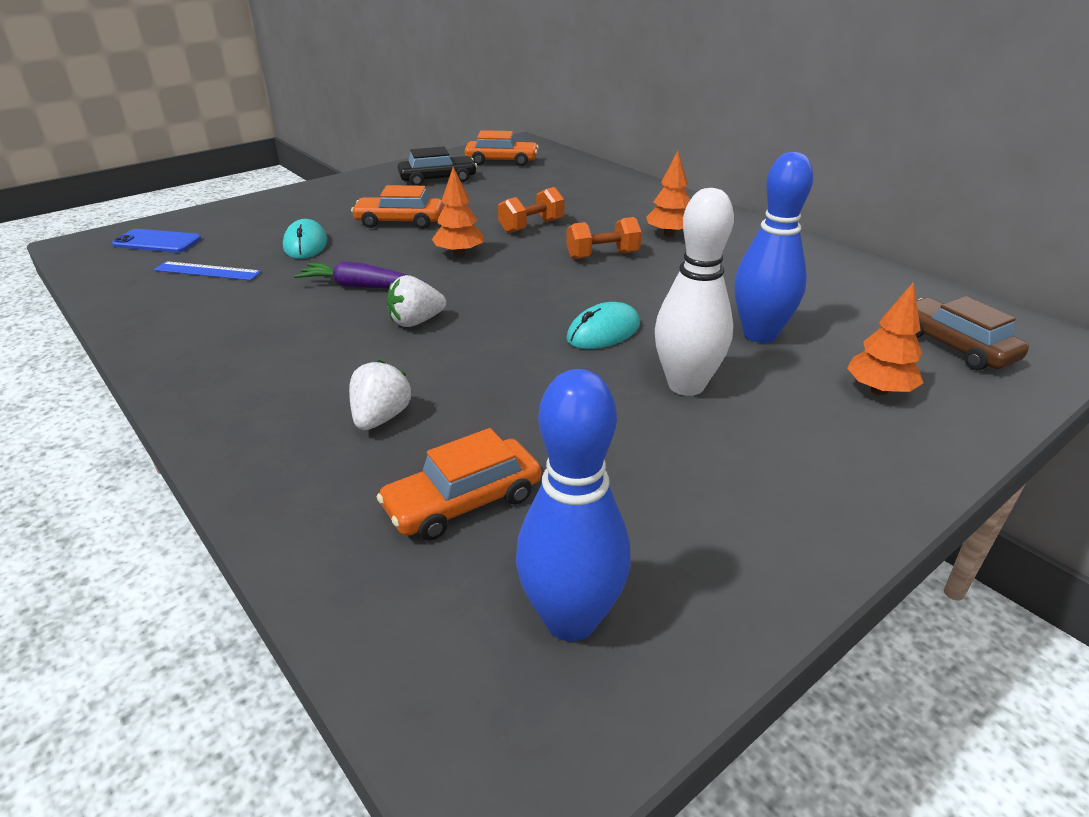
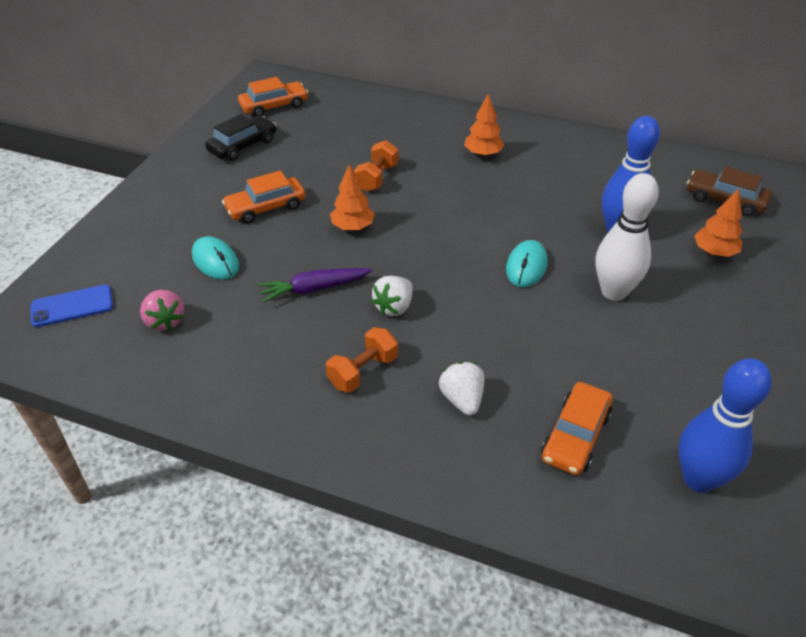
camera: 30 degrees left, 10 degrees up
(207, 271) = (165, 321): blue ruler -> pink strawberry
(602, 255) = (457, 192): orange dumbbell -> orange dumbbell (363, 371)

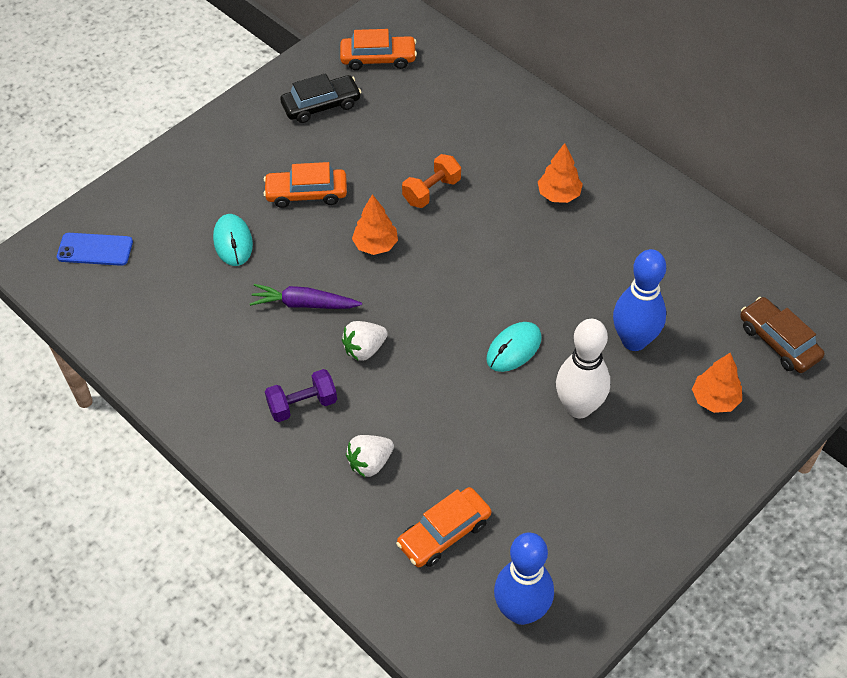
camera: 25 degrees right, 10 degrees up
(165, 321) = (163, 293): pink strawberry -> none
(363, 371) = (302, 405): orange dumbbell -> purple dumbbell
(462, 399) = (370, 463): white strawberry -> white strawberry turned 135 degrees counterclockwise

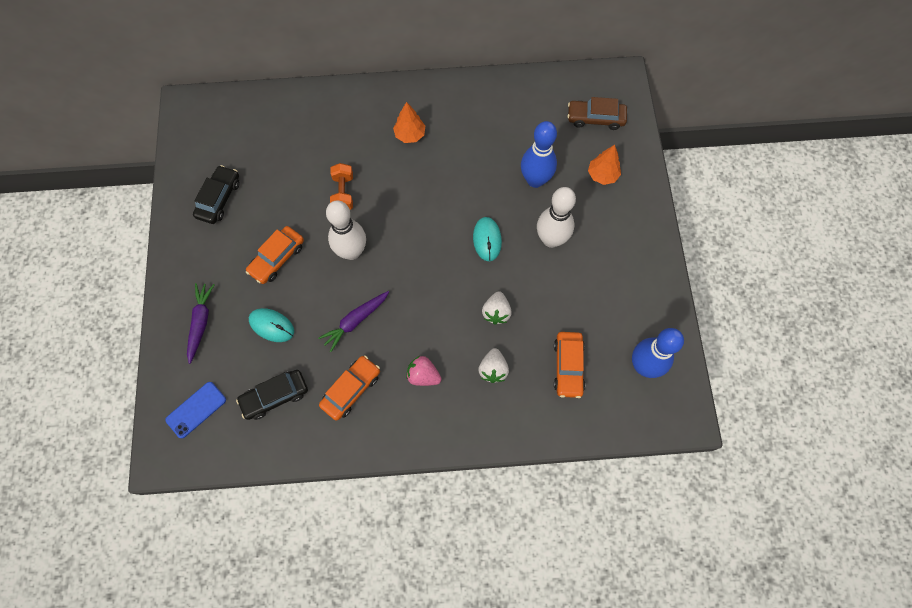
camera: 50 degrees left, 15 degrees up
(164, 299) = (275, 396): none -> black car
(183, 188) = (201, 323): none -> purple carrot
(302, 405) = (423, 375): purple dumbbell -> pink strawberry
(364, 349) = (417, 314): white strawberry -> white strawberry (496, 312)
(375, 245) = (351, 252): orange tree -> white bowling pin
(378, 58) = (217, 141): orange car -> orange car (351, 390)

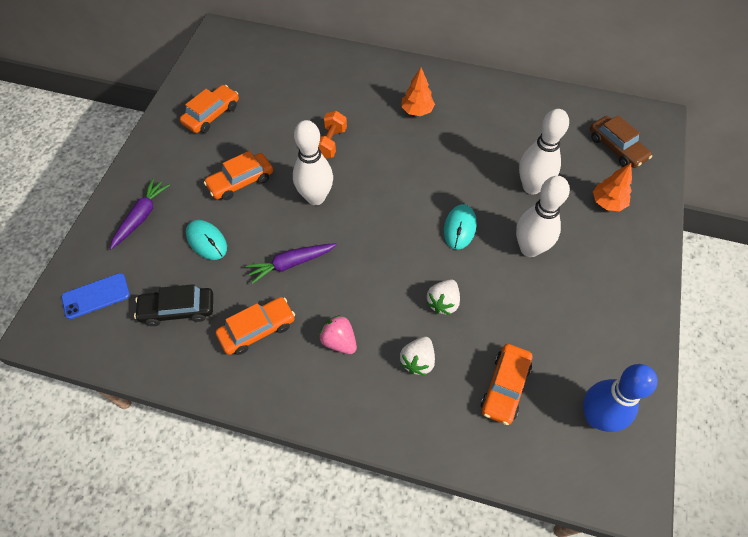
camera: 20 degrees right, 10 degrees down
(219, 199) = (212, 115): black car -> orange car
(535, 180) = (531, 187): blue bowling pin -> white bowling pin
(595, 118) = (616, 148): brown car -> brown car turned 150 degrees counterclockwise

